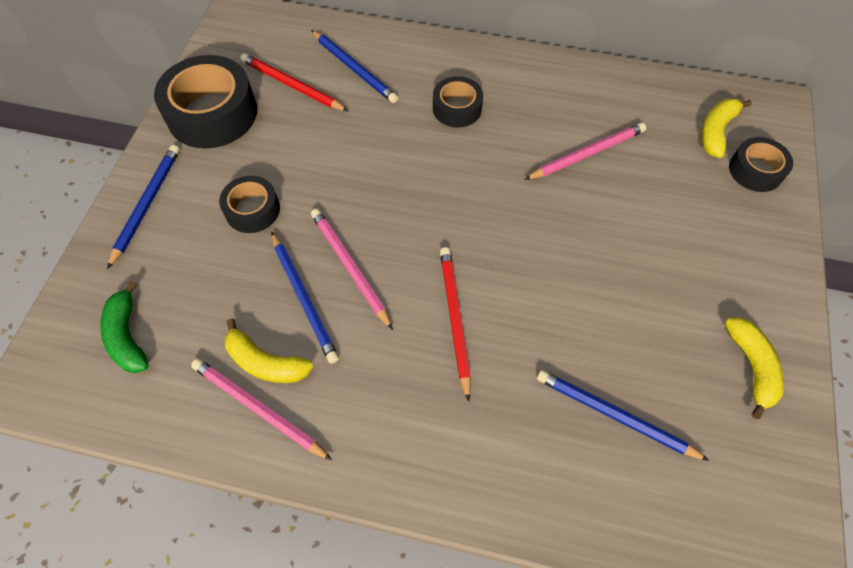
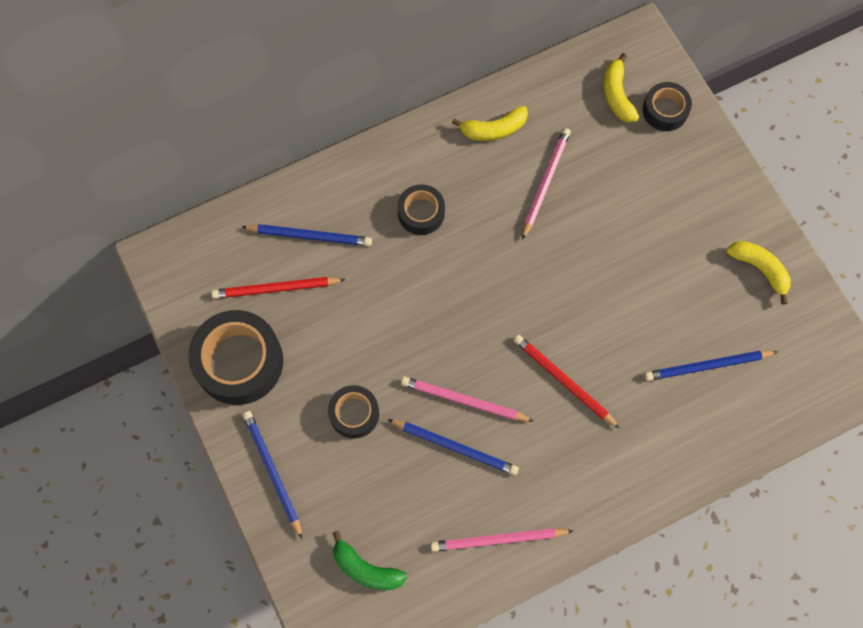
camera: 40 degrees left, 10 degrees up
(266, 362) = (473, 508): yellow banana -> yellow banana (494, 129)

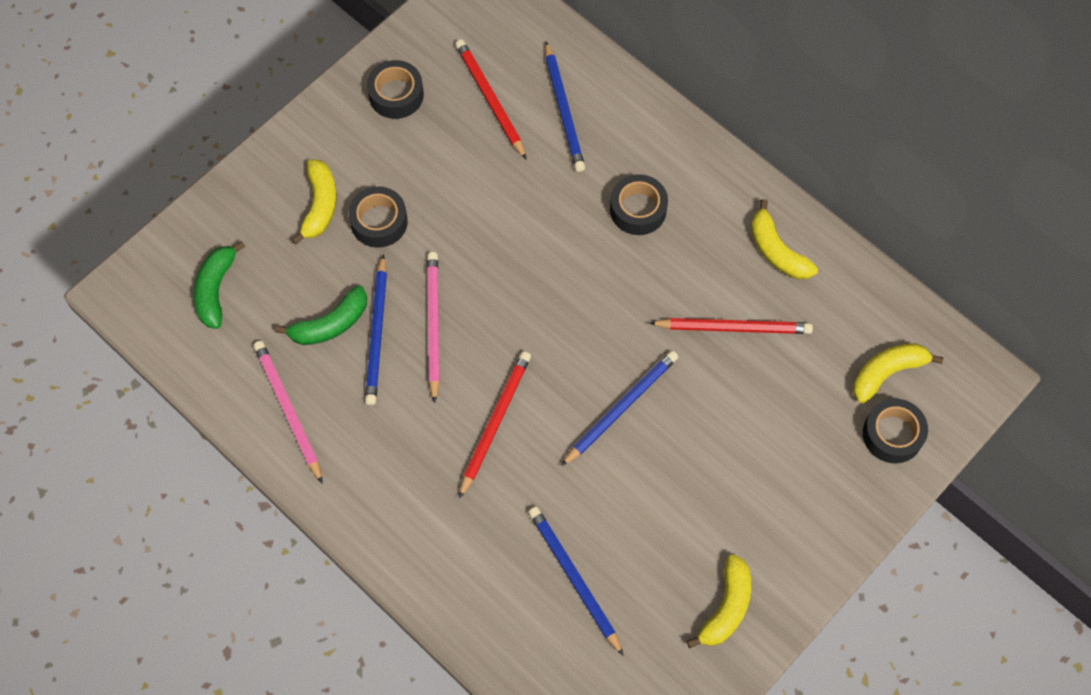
camera: 70 degrees right, 5 degrees down
(239, 362) = (396, 95): black tape -> black tape, size x0.56
(272, 472) = (289, 167): blue pencil -> blue pencil (621, 407)
(319, 457) = (320, 205): none -> yellow banana
(433, 482) = (330, 324): none -> green banana
(545, 182) = (734, 327): pink pencil -> red pencil

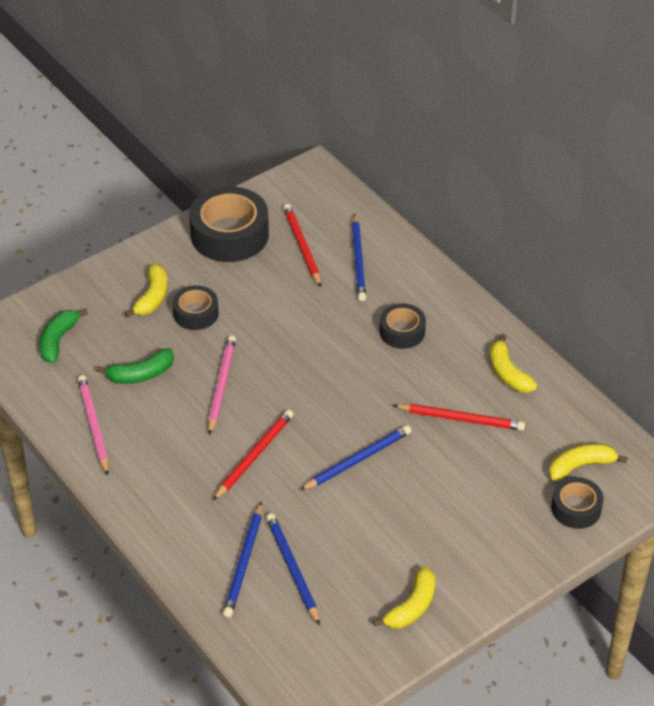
camera: 10 degrees right, 20 degrees down
(377, 333) = (176, 385): blue pencil -> blue pencil (244, 563)
(396, 95) = (229, 234): black tape -> black tape, size x1.80

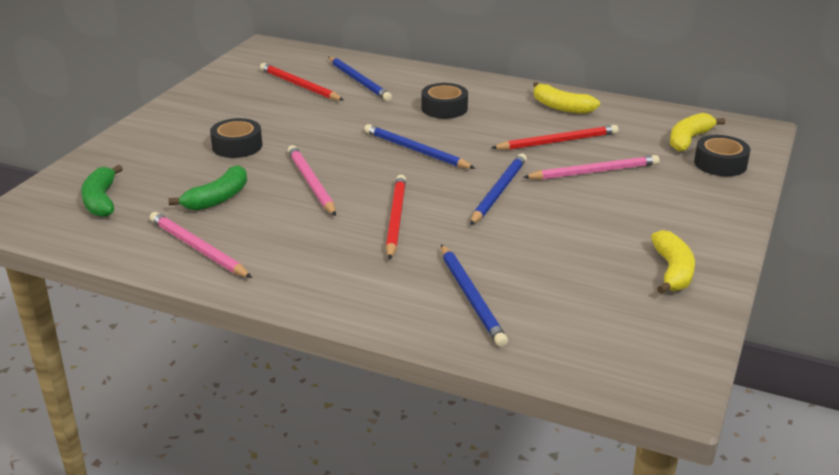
camera: 30 degrees left, 15 degrees down
(152, 297) = (181, 147): yellow banana -> none
(229, 234) = (223, 94): black tape -> none
(292, 569) = (526, 285): blue pencil -> blue pencil (415, 150)
(457, 470) = (594, 172): none -> pink pencil

